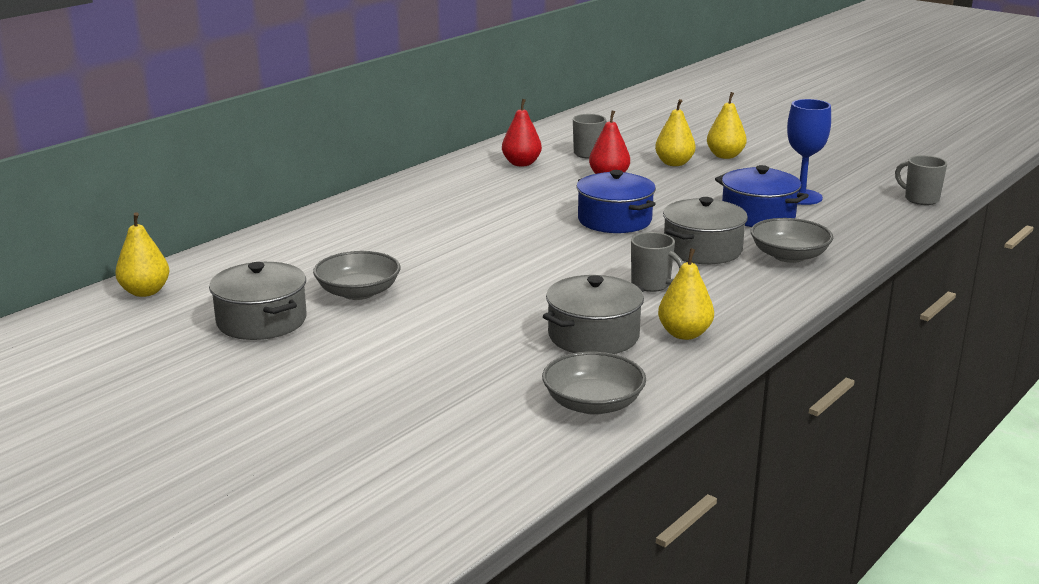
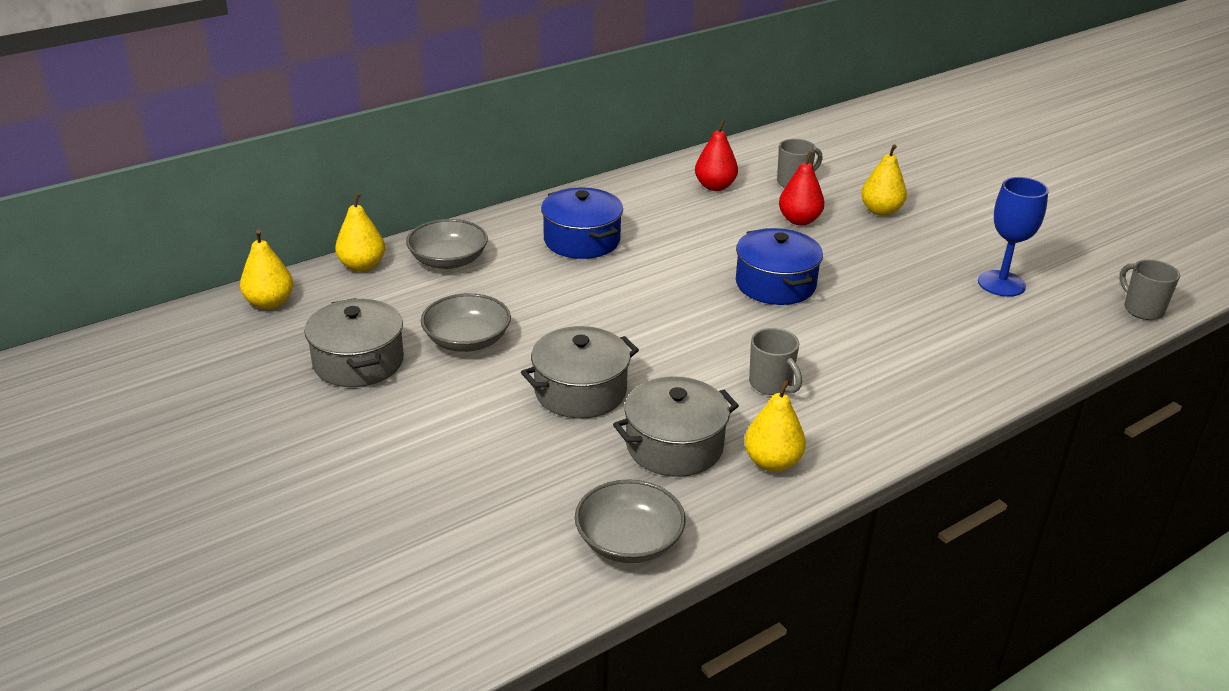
camera: 15 degrees right, 10 degrees up
(702, 250) = (851, 344): grey pot -> grey pot (580, 391)
(725, 156) = (944, 208): yellow pear -> yellow pear (362, 266)
(758, 215) = (938, 303): blue pot -> blue pot (581, 240)
(789, 256) = (944, 370): grey bowl -> grey bowl (448, 260)

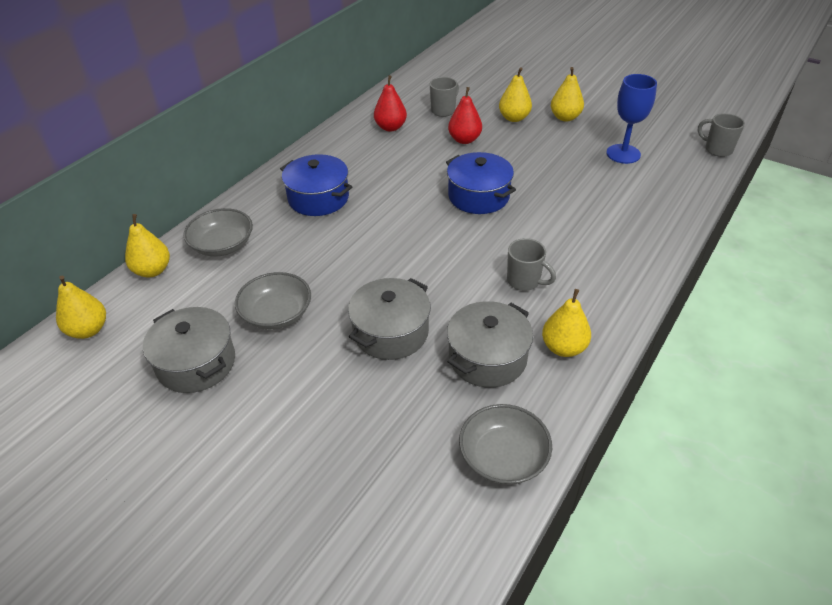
camera: 20 degrees left, 10 degrees up
(951, 225) = (565, 117): none -> yellow pear

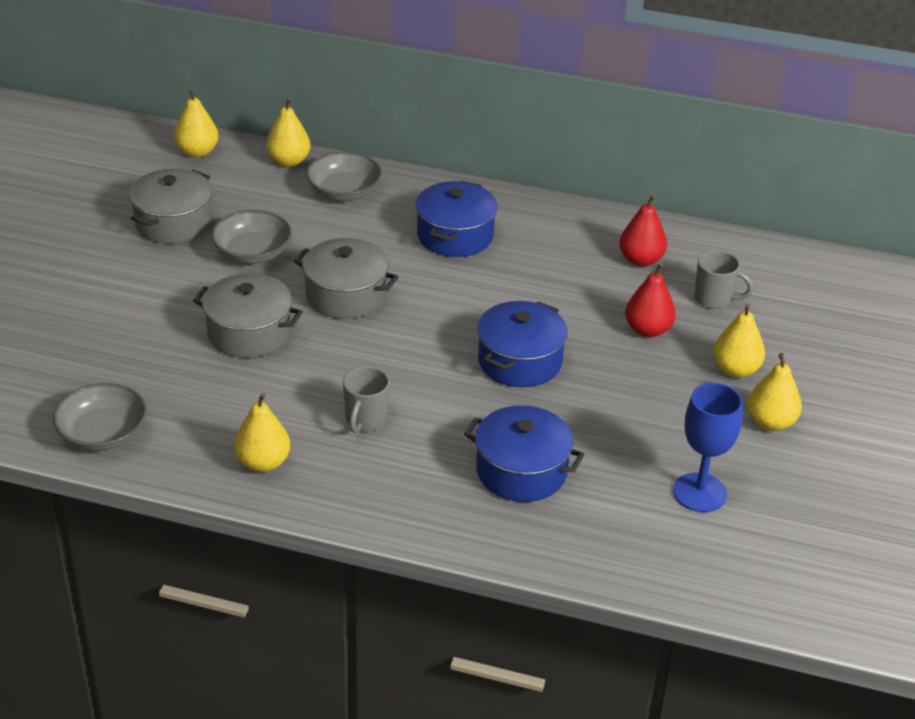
camera: 70 degrees right, 5 degrees down
(487, 358) = (231, 406): grey pot -> grey pot (346, 295)
(594, 217) = (521, 471): none -> blue pot
(717, 149) = (775, 604): grey mug -> none

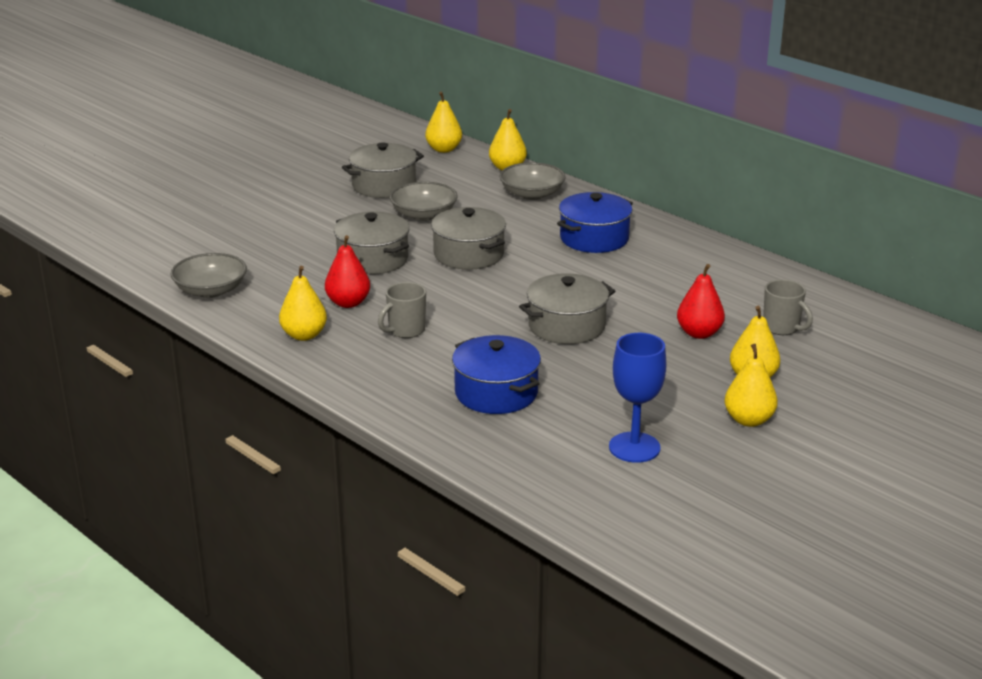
camera: 30 degrees right, 10 degrees down
(520, 361) = (566, 326): blue pot -> grey pot
(641, 260) = (740, 288): red pear -> red pear (348, 303)

